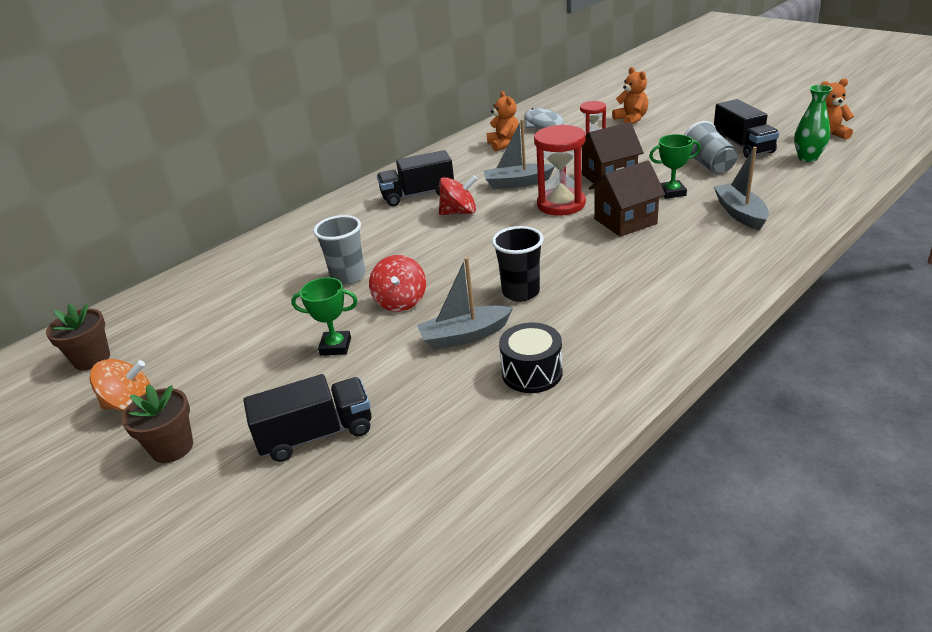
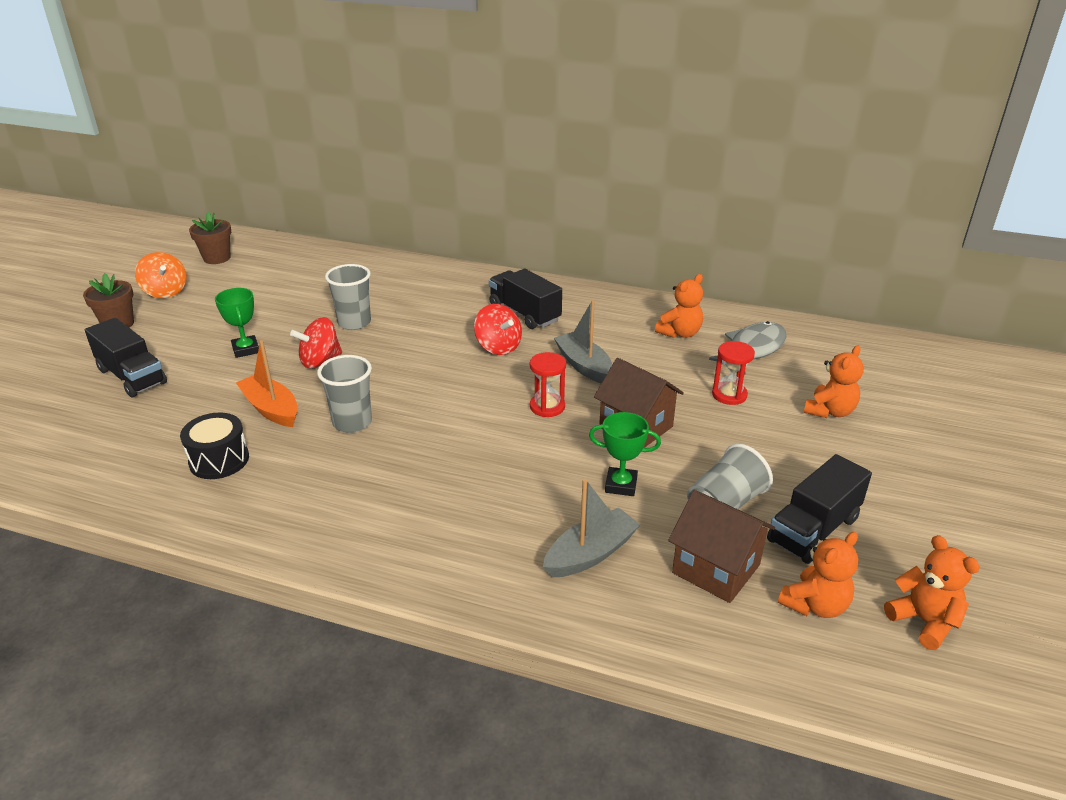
camera: 60 degrees right, 0 degrees up
(464, 336) = (271, 409): grey boat -> orange boat
(521, 292) = (352, 422): black cup -> grey cup
(561, 204) = (547, 407): red hourglass -> red hourglass, size x0.60
(625, 221) = (527, 461): brown house -> brown house (716, 569)
(672, 192) = (621, 485): green trophy -> green trophy turned 45 degrees counterclockwise
(807, 158) = (815, 605): green vase -> orange teddy bear

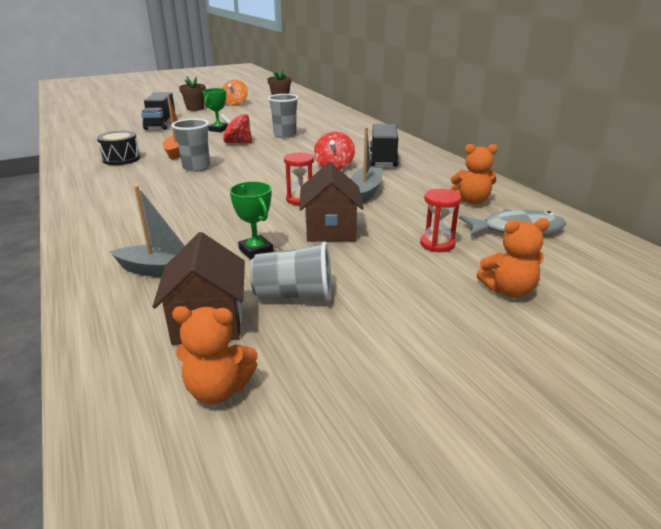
camera: 45 degrees right, 5 degrees down
(813, 529) = (325, 347): black truck -> none
(923, 621) = (273, 472): orange teddy bear -> none

